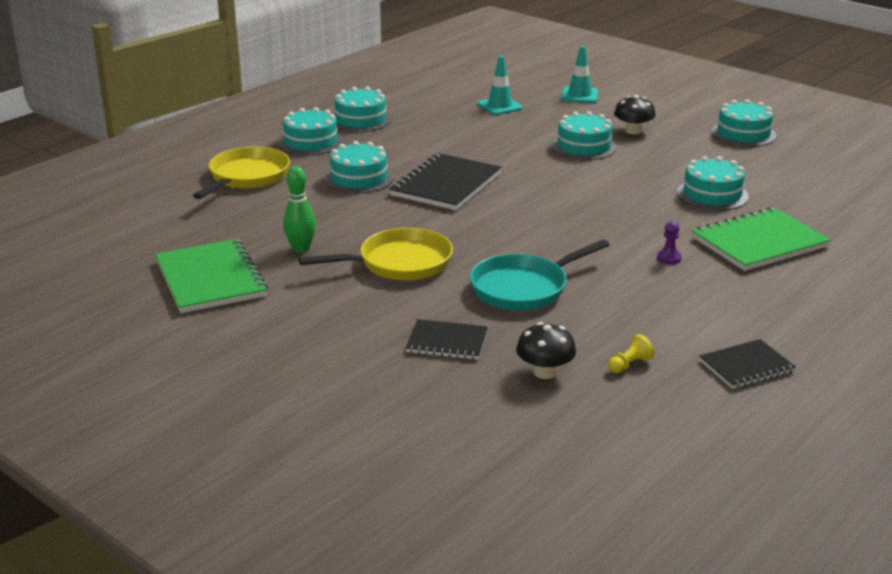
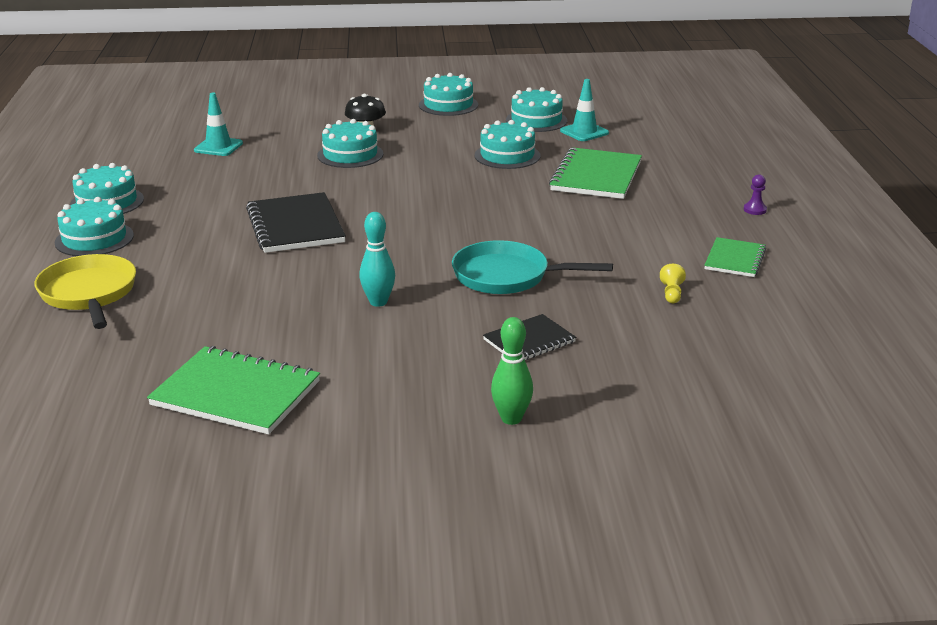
camera: 45 degrees left, 0 degrees up
(301, 249) = (271, 330): green bowling pin -> green bowling pin (511, 418)
(359, 178) = (206, 251): turquoise cake -> turquoise cake (536, 120)
(399, 263) = (378, 302): yellow pan -> turquoise bowling pin
(524, 288) = (507, 276): turquoise pan -> turquoise pan turned 90 degrees clockwise
(545, 372) = (632, 326): black mushroom -> none
(579, 95) = (271, 116): turquoise traffic cone -> turquoise traffic cone (584, 132)
(668, 258) = (561, 211): purple pawn -> purple pawn (755, 210)
(746, 366) = (734, 259): black notebook -> green notebook

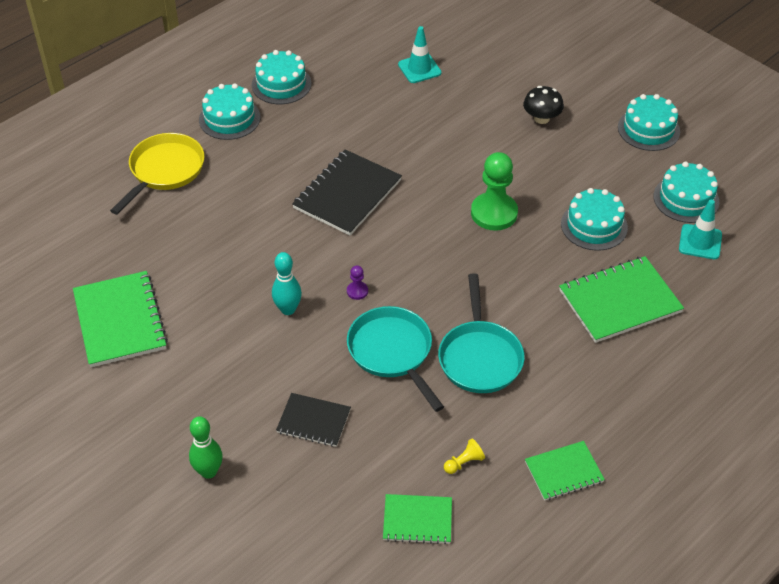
camera: 50 degrees right, 20 degrees up
(350, 155) = (488, 141): turquoise cake -> none
(429, 182) = (494, 213): none -> green pawn
(569, 244) = (479, 357): none -> turquoise pan
(707, 337) = (417, 520): none -> green notebook
(755, 210) = (674, 438): purple pawn -> purple pawn (357, 291)

